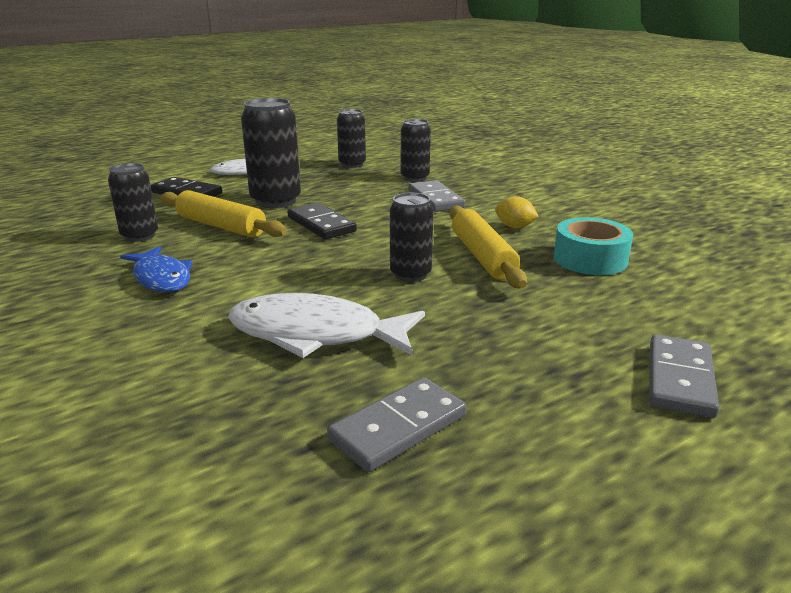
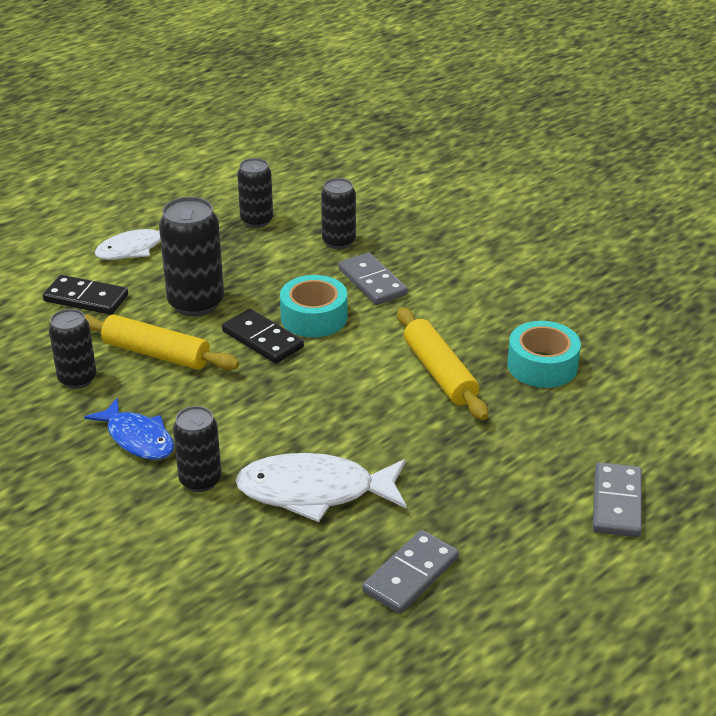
camera: 10 degrees left, 10 degrees up
(374, 215) = (314, 317): none -> turquoise tape
(410, 274) = (376, 406): black can -> black can (200, 480)
(514, 227) = (464, 322): yellow lemon -> none

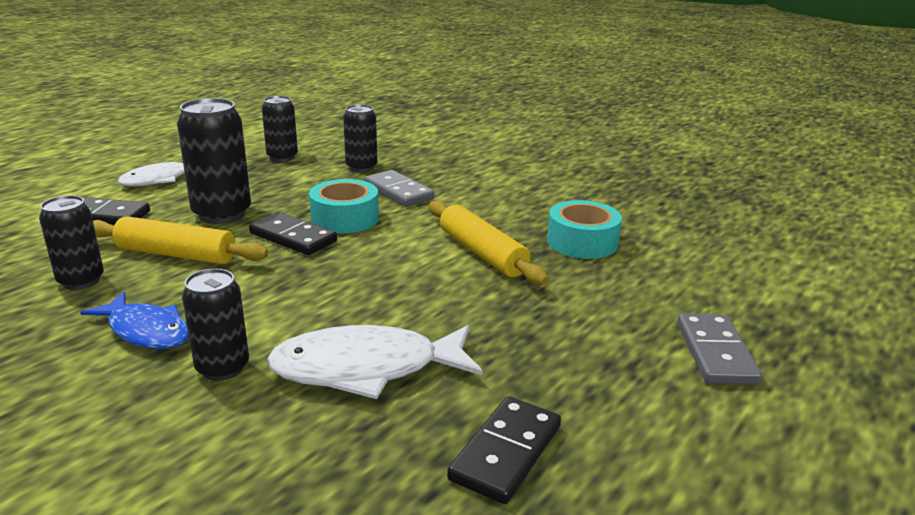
camera: 10 degrees left, 10 degrees down
(410, 575) = (506, 452): grey domino -> black domino

